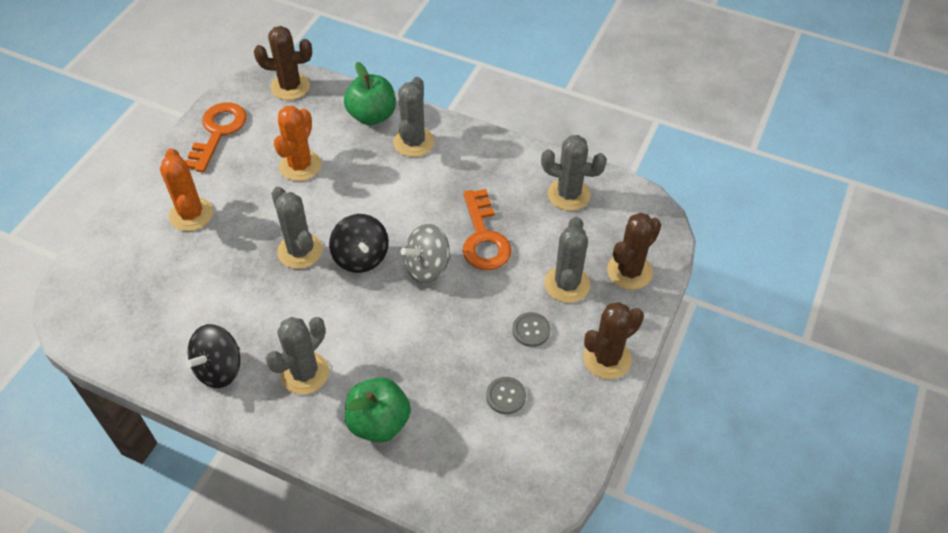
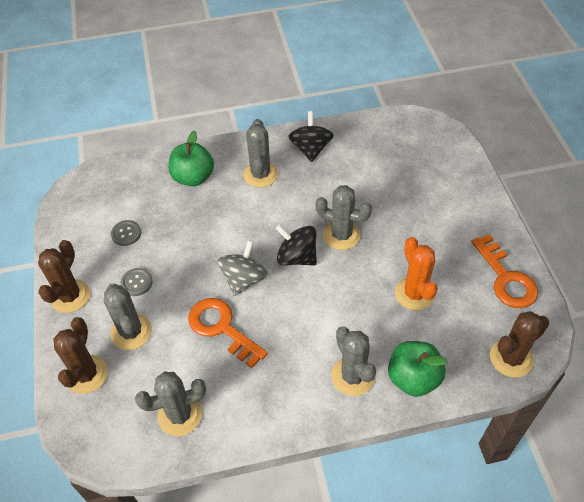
camera: 145 degrees right, 0 degrees up
(191, 214) = (439, 212): orange cactus -> none

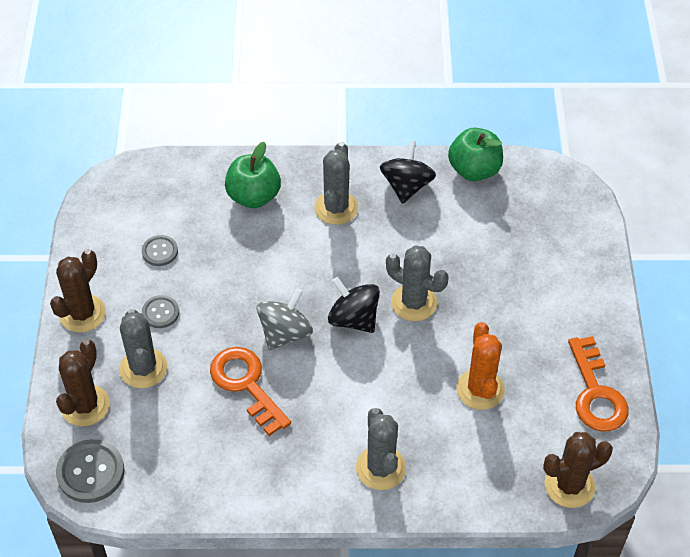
camera: 10 degrees right, 0 degrees up
(102, 433) = (90, 472): none -> grey button
(180, 415) = (178, 470): grey cactus -> none
(413, 378) = (449, 484): green apple -> green apple (474, 170)

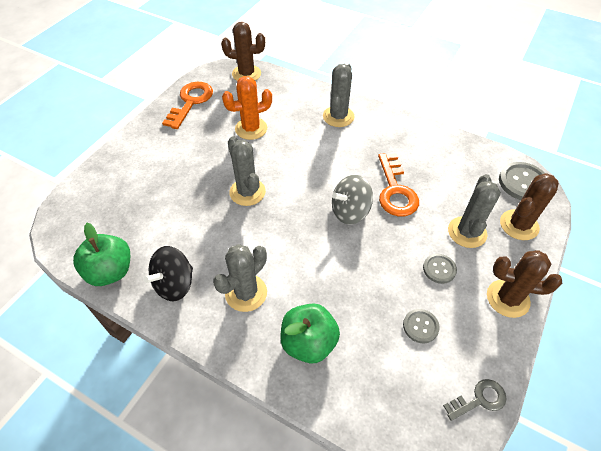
camera: 150 degrees left, 0 degrees up
(82, 313) = (507, 298): brown cactus -> brown cactus turned 45 degrees clockwise
(90, 219) = (479, 399): none -> grey key
(353, 319) = (296, 200): black spinning top -> none
(480, 389) = (251, 129): orange cactus -> orange cactus turned 45 degrees clockwise

